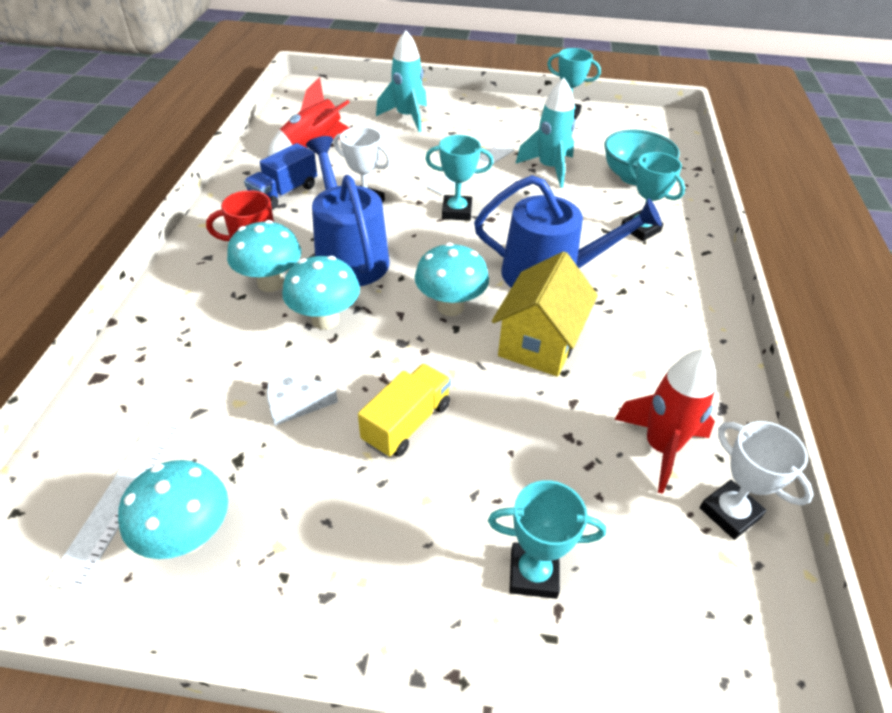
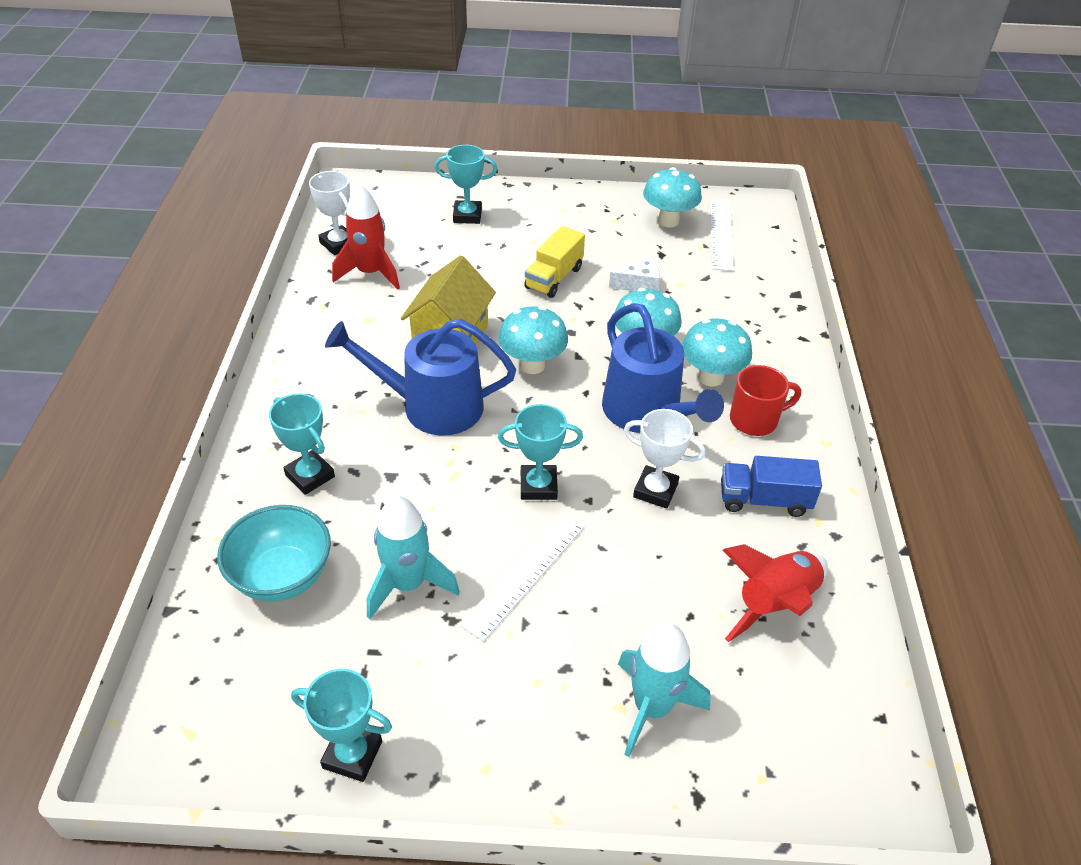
camera: 175 degrees right, 0 degrees up
(284, 193) = (764, 500): blue truck -> blue truck turned 120 degrees counterclockwise

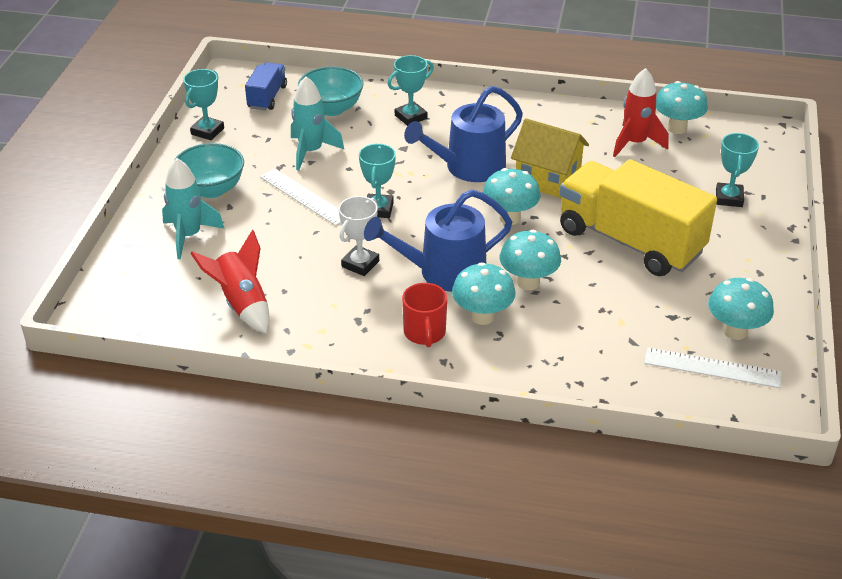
camera: 100 degrees right, 5 degrees down
(338, 244) = (677, 128): white trophy -> turquoise mushroom
(432, 406) = (469, 167): blue watering can -> blue watering can turned 135 degrees counterclockwise
(526, 704) = (211, 189): none -> turquoise bowl
(554, 278) = (630, 241): yellow truck -> yellow truck, size x2.12
(639, 284) = (620, 293): white cheese -> none
(764, 500) = (336, 319): blue truck -> blue truck (267, 97)

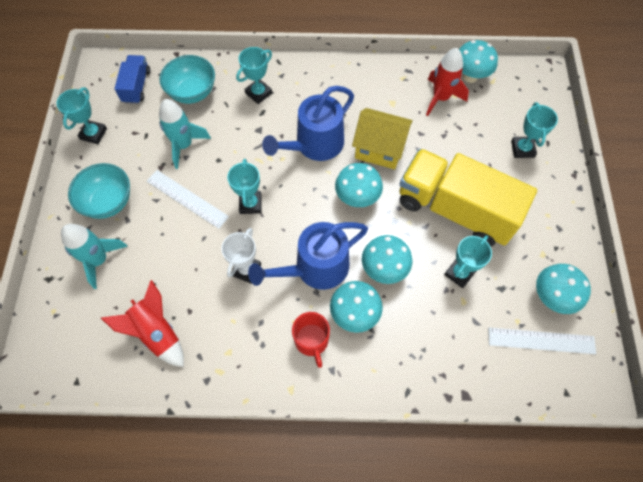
camera: 10 degrees left, 25 degrees up
(622, 297) = (459, 273): none -> turquoise trophy

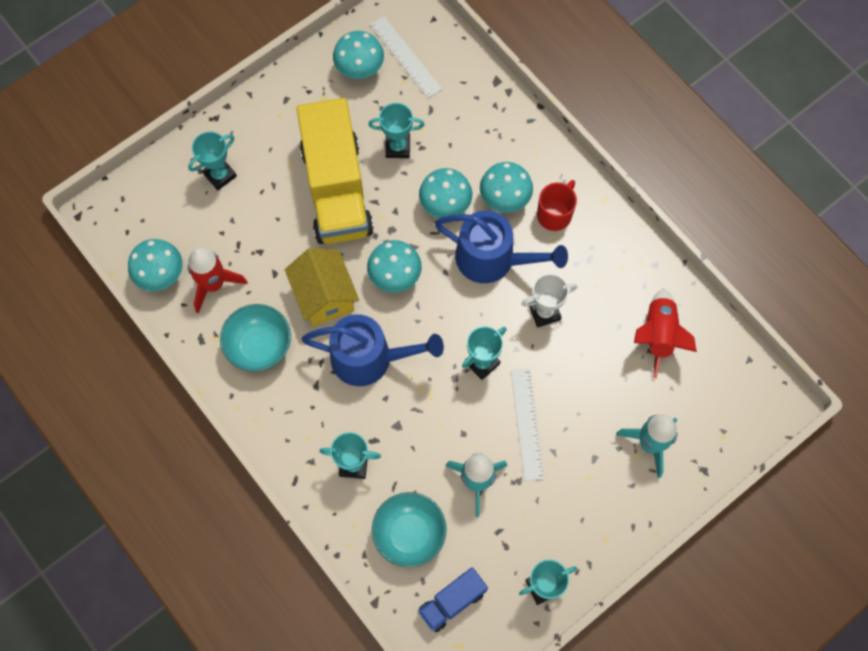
camera: 130 degrees left, 5 degrees up
(108, 202) = (594, 493): turquoise bowl -> turquoise bowl (259, 346)

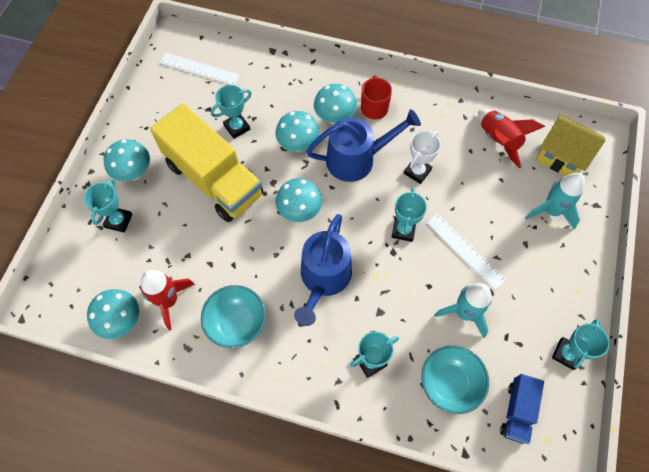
camera: 35 degrees left, 5 degrees down
(324, 296) = (259, 256): yellow house -> yellow house (561, 157)
(360, 70) = (173, 94): turquoise mushroom -> turquoise mushroom (134, 173)
(369, 358) = (324, 278): blue watering can -> blue watering can turned 135 degrees clockwise

